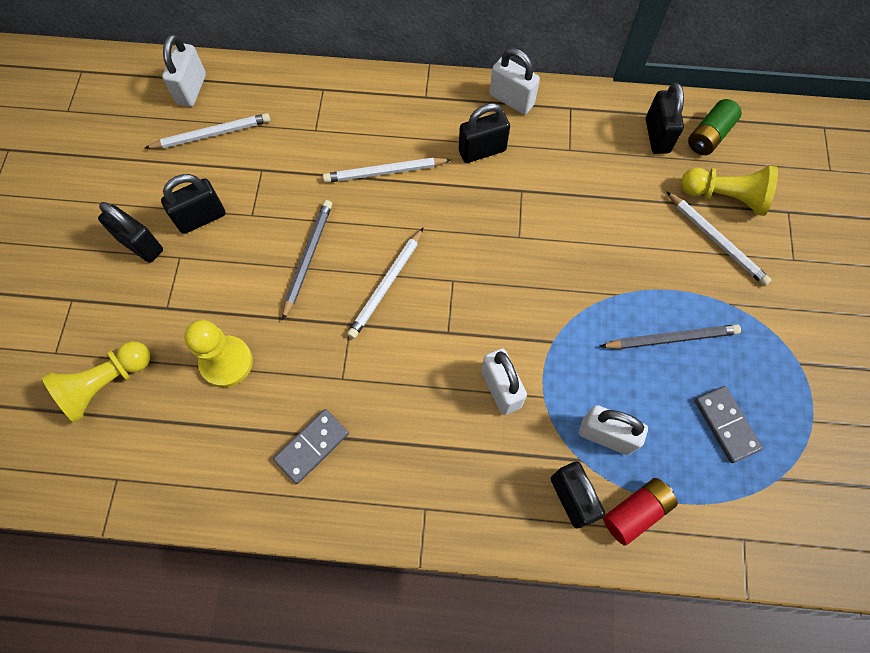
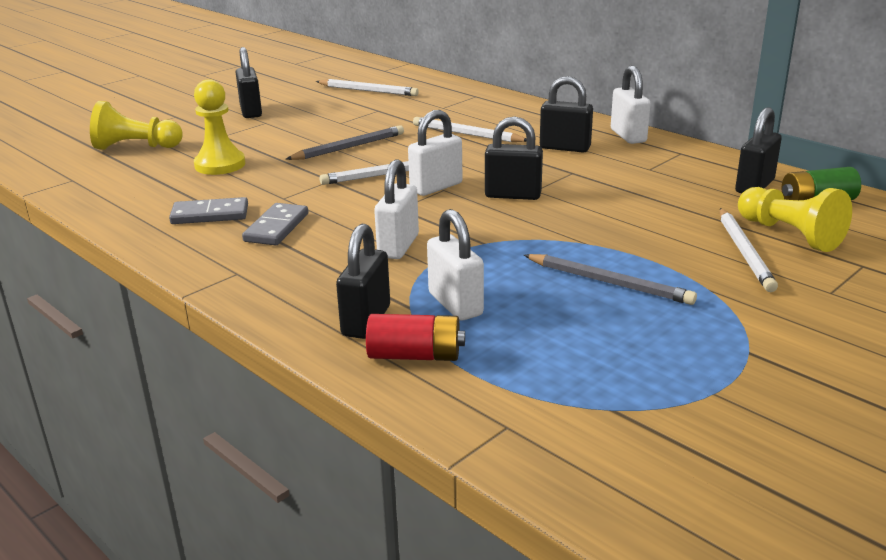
camera: 40 degrees right, 40 degrees down
(192, 89) = (384, 75): white padlock -> white padlock (436, 187)
(201, 218) = (306, 114): black padlock -> black padlock (513, 195)
(726, 424) = (597, 350): grey domino -> grey domino (277, 227)

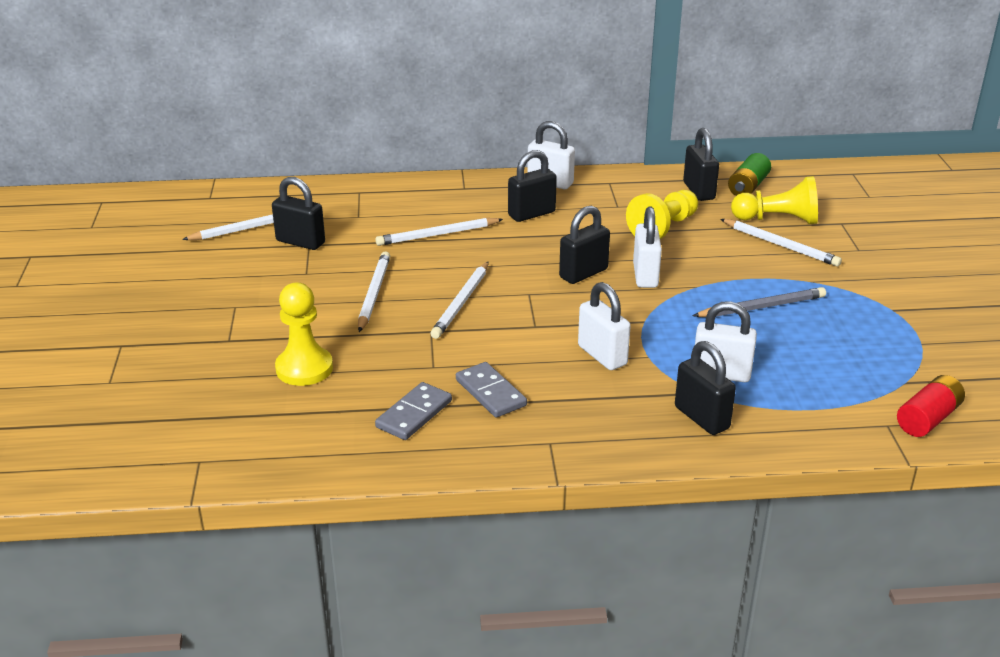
camera: 50 degrees left, 5 degrees up
(136, 147) = (172, 396): yellow pawn -> yellow pawn (663, 228)
(251, 111) = (191, 302): black padlock -> black padlock (300, 242)
(348, 147) = (374, 294): grey pencil -> white pencil
(415, 355) = (771, 419): red battery -> red battery (928, 419)
(436, 187) = (521, 294): white padlock -> white padlock (645, 275)

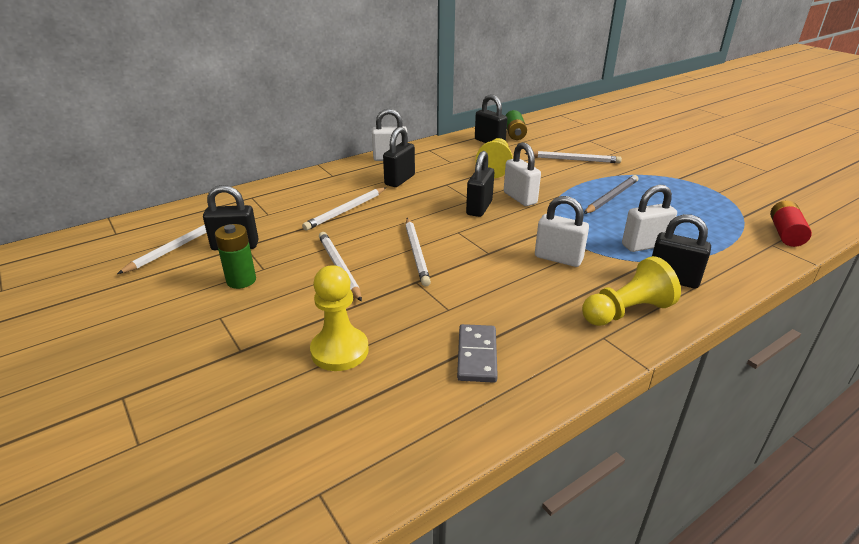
camera: 30 degrees left, 0 degrees up
(278, 278) = (241, 280): none -> green battery
(491, 393) = (515, 314): grey domino -> none
(777, 220) = (554, 147): yellow pawn -> yellow pawn (626, 311)

